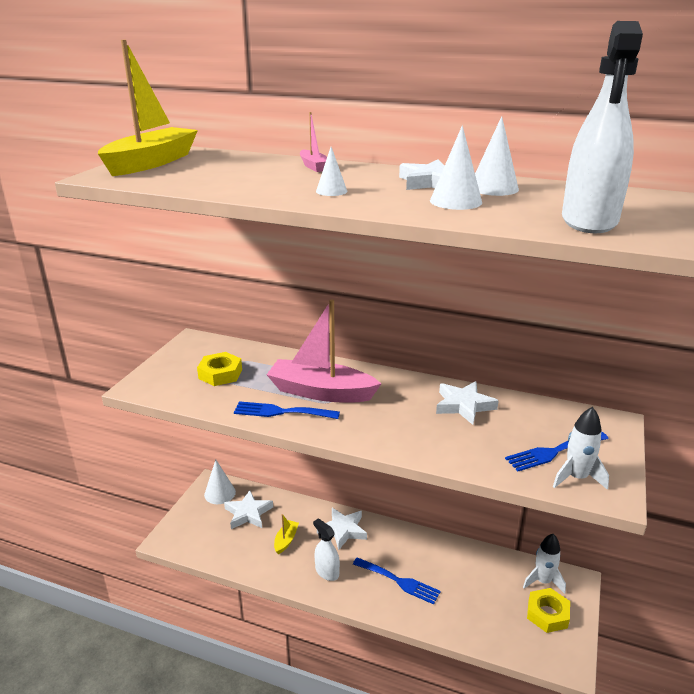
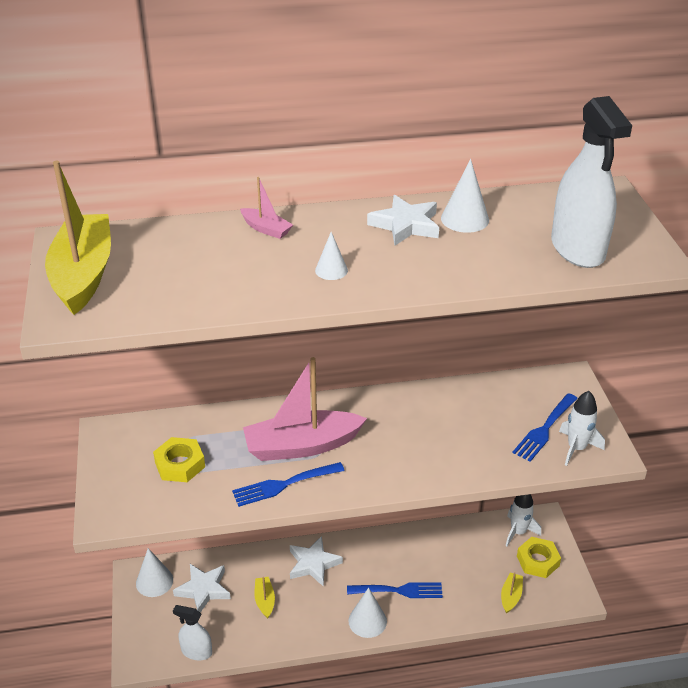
camera: 30 degrees left, 10 degrees up
(327, 572) = (327, 613): white spray bottle -> white spray bottle (196, 651)
(455, 201) = (453, 252): white cone -> white cone (367, 621)
(464, 405) = (442, 409): white star -> none
(500, 633) = (511, 596): none -> yellow boat

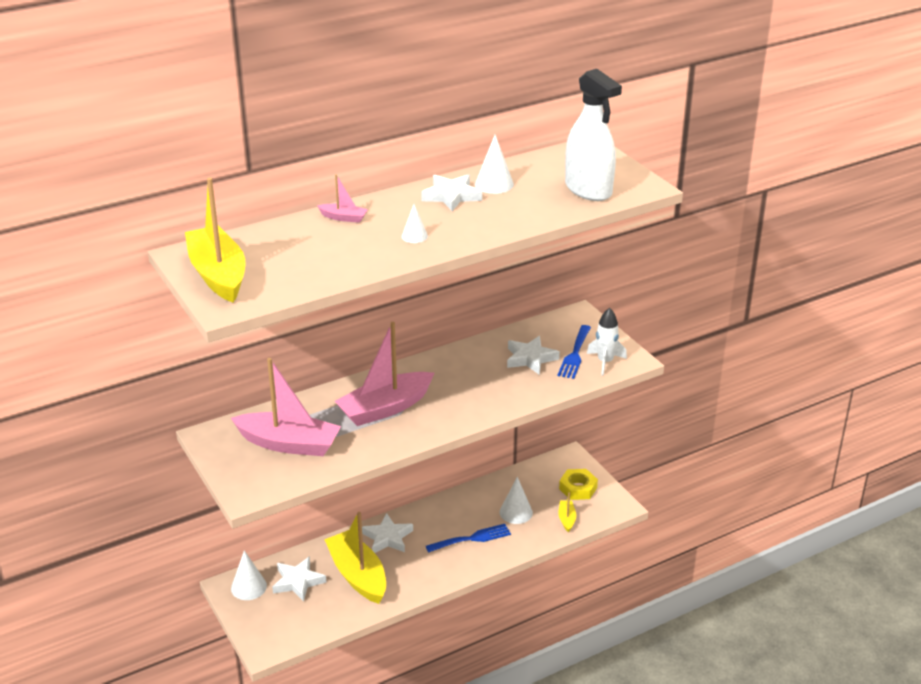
camera: 20 degrees left, 5 degrees down
(180, 464) = (289, 444): yellow nut -> pink boat
(196, 651) = (316, 628): white spray bottle -> none
(265, 600) = (358, 575): yellow boat -> yellow boat, size x2.25
(283, 485) = (385, 438): blue fork -> none
(367, 621) = (455, 567): white cone -> white cone (516, 512)
(490, 422) = (530, 358): none -> white star
(518, 532) = (553, 471): white rocket -> none

